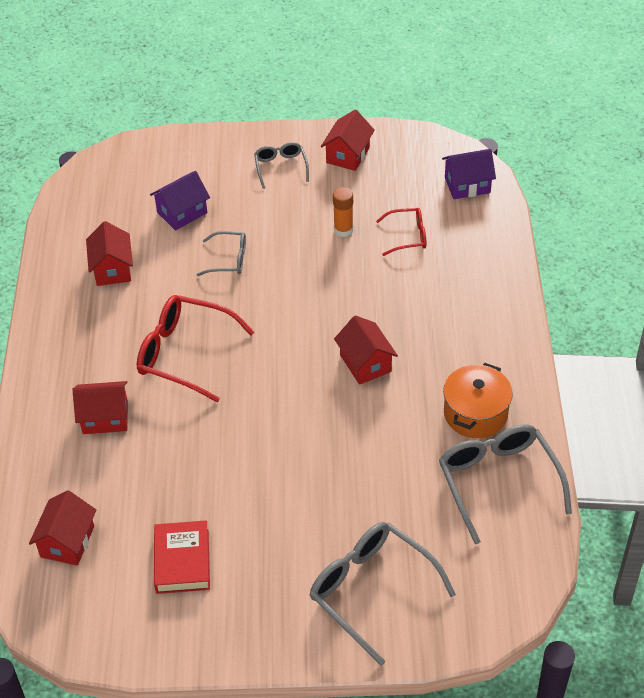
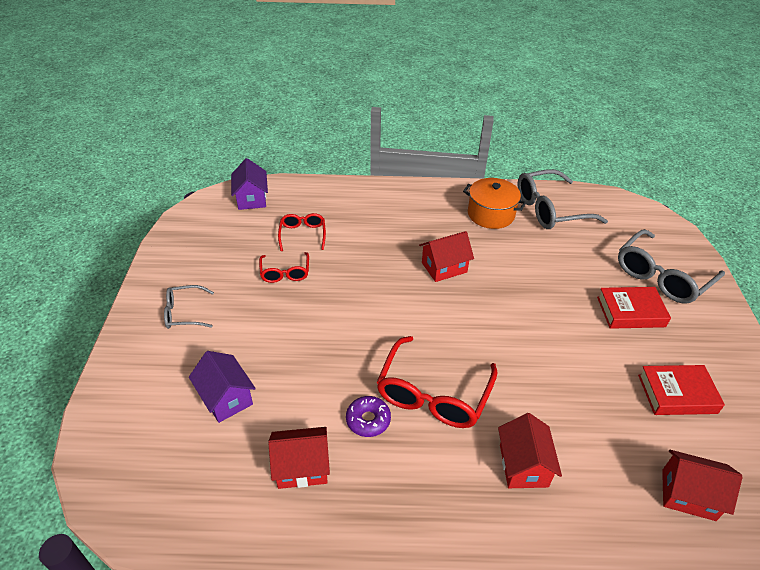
camera: 90 degrees left, 5 degrees down
(157, 308) = (368, 420): none -> purple donut
(228, 260) = (307, 357): grey glasses -> none
(304, 541) = (630, 312): none -> red book
(343, 230) = (285, 273): orange glue stick -> red glasses
(348, 155) = (186, 265): red house -> none

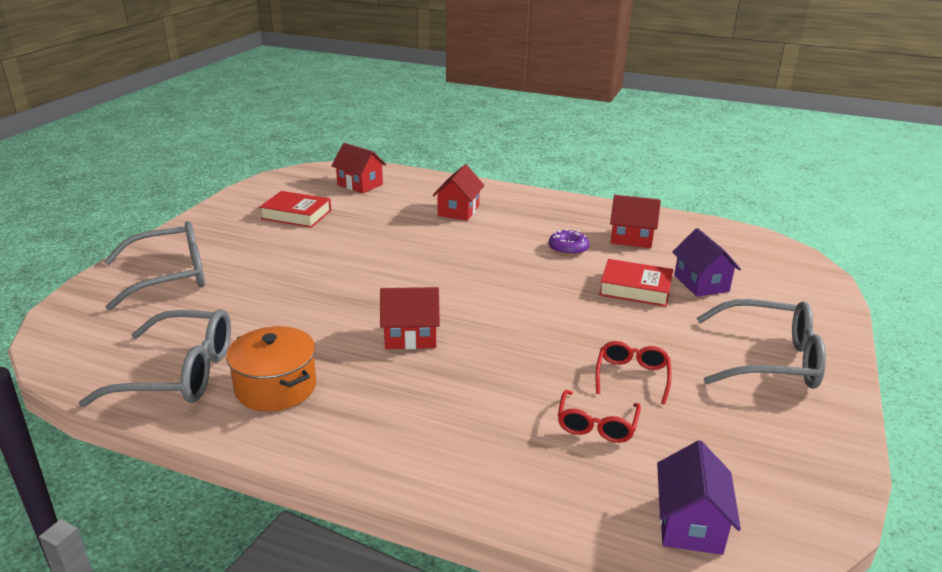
camera: 160 degrees left, 15 degrees down
(184, 313) = (769, 359): grey glasses -> grey glasses, size x1.82
(433, 394) = (501, 251): red glasses -> none
(630, 312) = (252, 260): red book -> red book (635, 288)

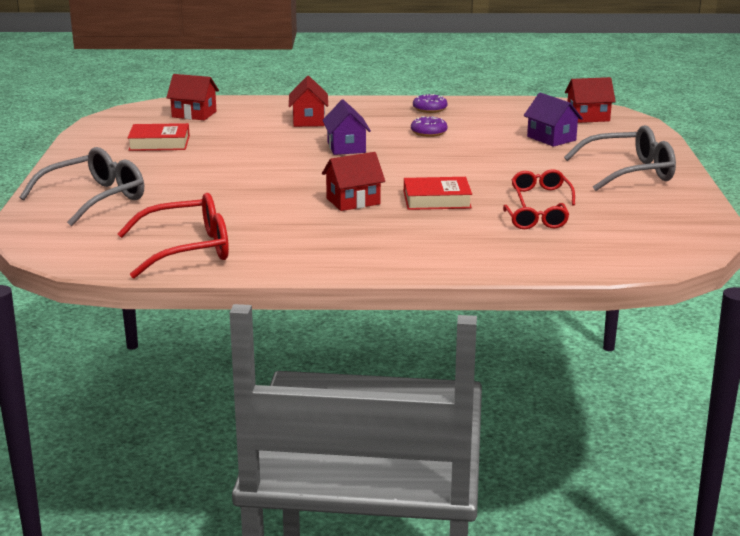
camera: 20 degrees left, 5 degrees down
(179, 373) = (187, 250): grey glasses -> red glasses
(276, 387) = (278, 244): orange pot -> none
(592, 216) = (429, 109): none -> purple donut
(631, 238) = (475, 119): red house -> red house (588, 117)
(635, 288) = (503, 149): red book -> red book (437, 200)
(690, 524) = (631, 254): purple house -> purple house (346, 147)

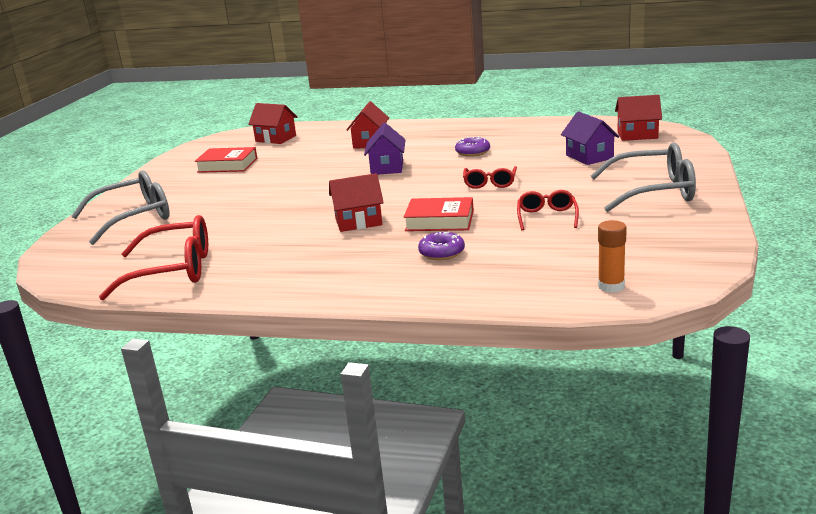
camera: 15 degrees right, 0 degrees up
(429, 109) = (487, 130): purple donut -> purple donut (441, 253)
(536, 222) = (526, 247): red glasses -> red glasses (490, 183)
(631, 255) = (611, 286): none -> orange glue stick

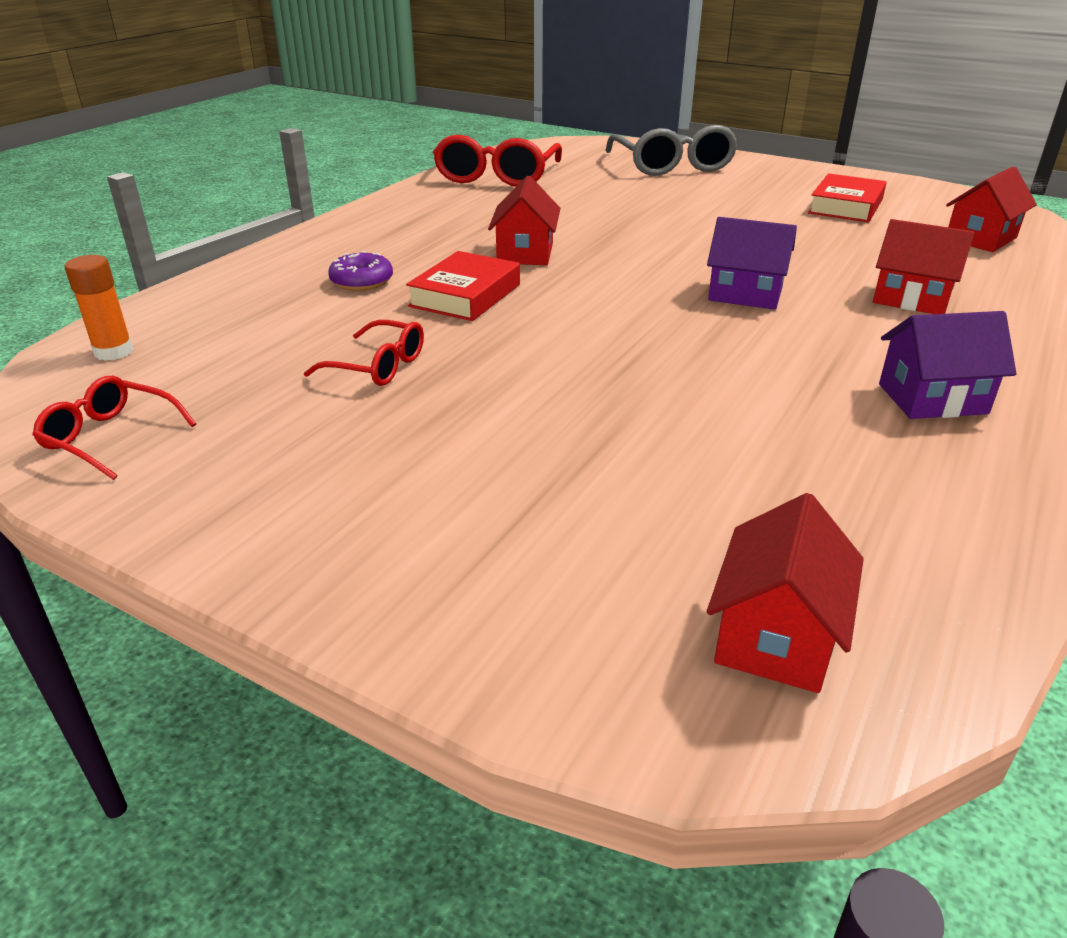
camera: 105 degrees right, 10 degrees up
(472, 152) = (780, 374): purple donut -> none
(490, 183) = (582, 355): red glasses -> red glasses (110, 437)
(589, 157) = (641, 494): purple house -> purple house (932, 399)
(653, 191) = (352, 498): grey glasses -> none

